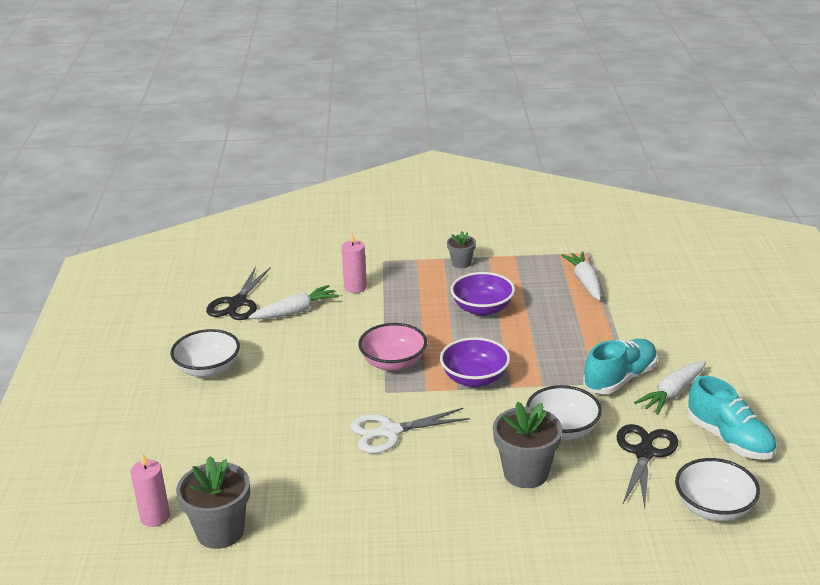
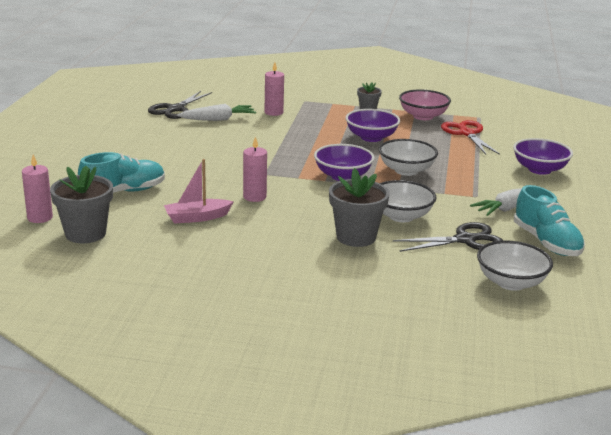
camera: 10 degrees right, 5 degrees down
(208, 369) = (131, 142): white bowl -> white bowl (406, 170)
(337, 479) = (197, 217): none -> pink boat
(389, 432) = (254, 197): white scissors -> pink candle
(393, 363) = (280, 158): pink bowl -> pink bowl (423, 116)
(585, 282) = (466, 133): white carrot -> red scissors
(620, 378) = (467, 193): turquoise shoe -> turquoise shoe (123, 192)
(644, 452) = (466, 240): black scissors -> black scissors turned 45 degrees clockwise
(683, 325) = (539, 169): none -> purple bowl

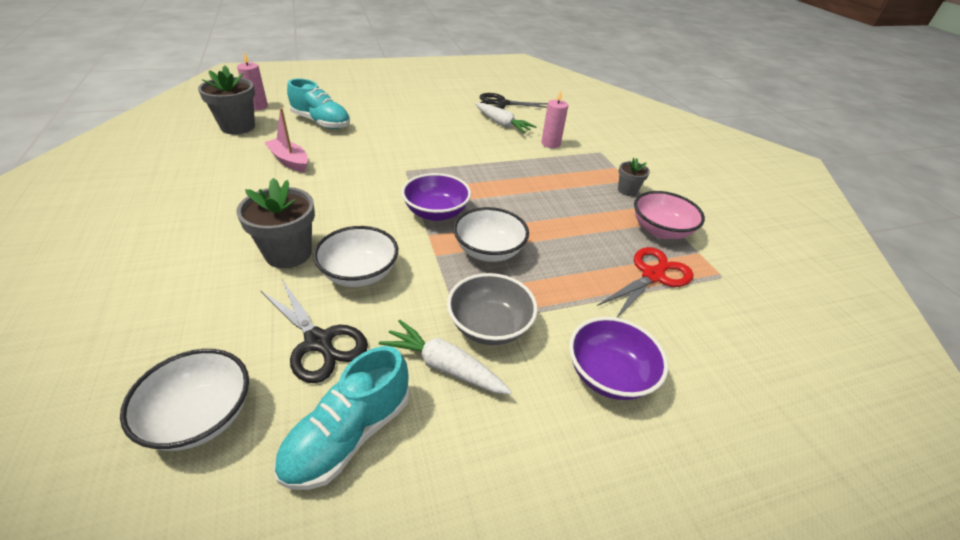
camera: 60 degrees right, 15 degrees up
(254, 197) = (350, 177): pink candle -> none
(371, 137) = (555, 208): purple bowl -> none
(483, 188) = (489, 326): none -> grey bowl

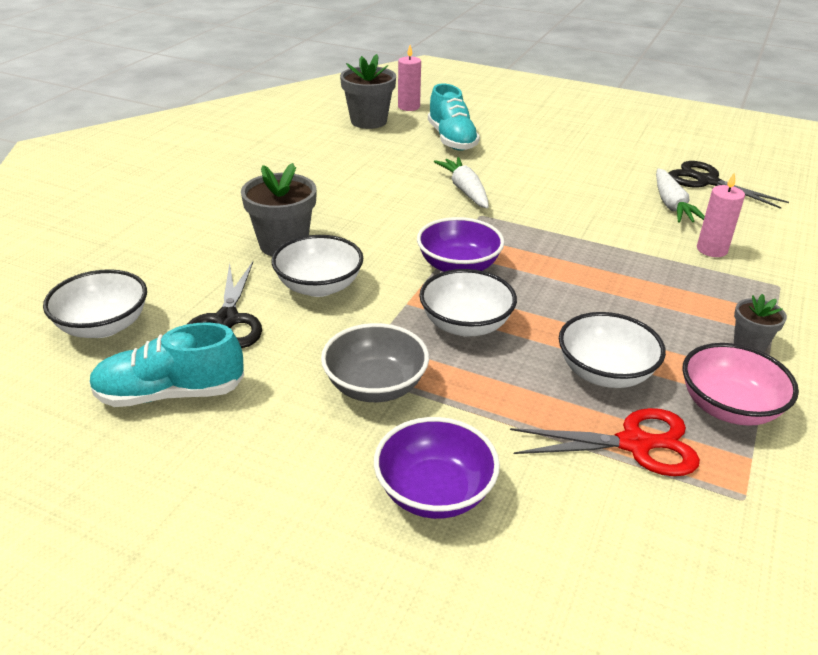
camera: 45 degrees right, 5 degrees down
(289, 161) = (377, 167): pink boat -> none
(444, 366) = (294, 392): white carrot -> white carrot (465, 190)
(592, 241) = (605, 373): none -> white bowl

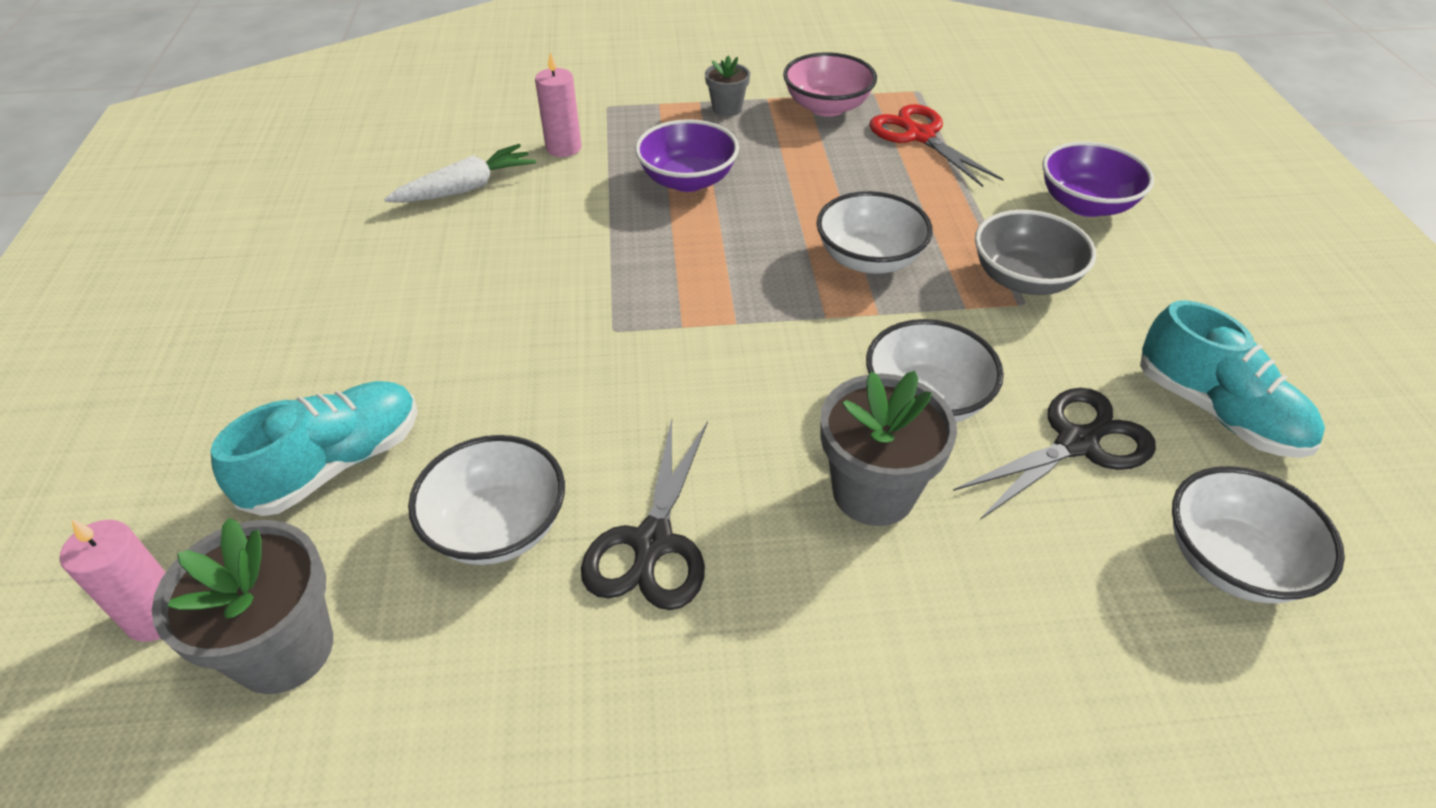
camera: 120 degrees left, 10 degrees up
(458, 266) = (764, 302): purple bowl -> purple bowl (688, 180)
(465, 190) = (545, 371): white carrot -> none
(605, 373) = (849, 165): white bowl -> white bowl (497, 527)
(706, 181) = (372, 176): black scissors -> black scissors (652, 543)

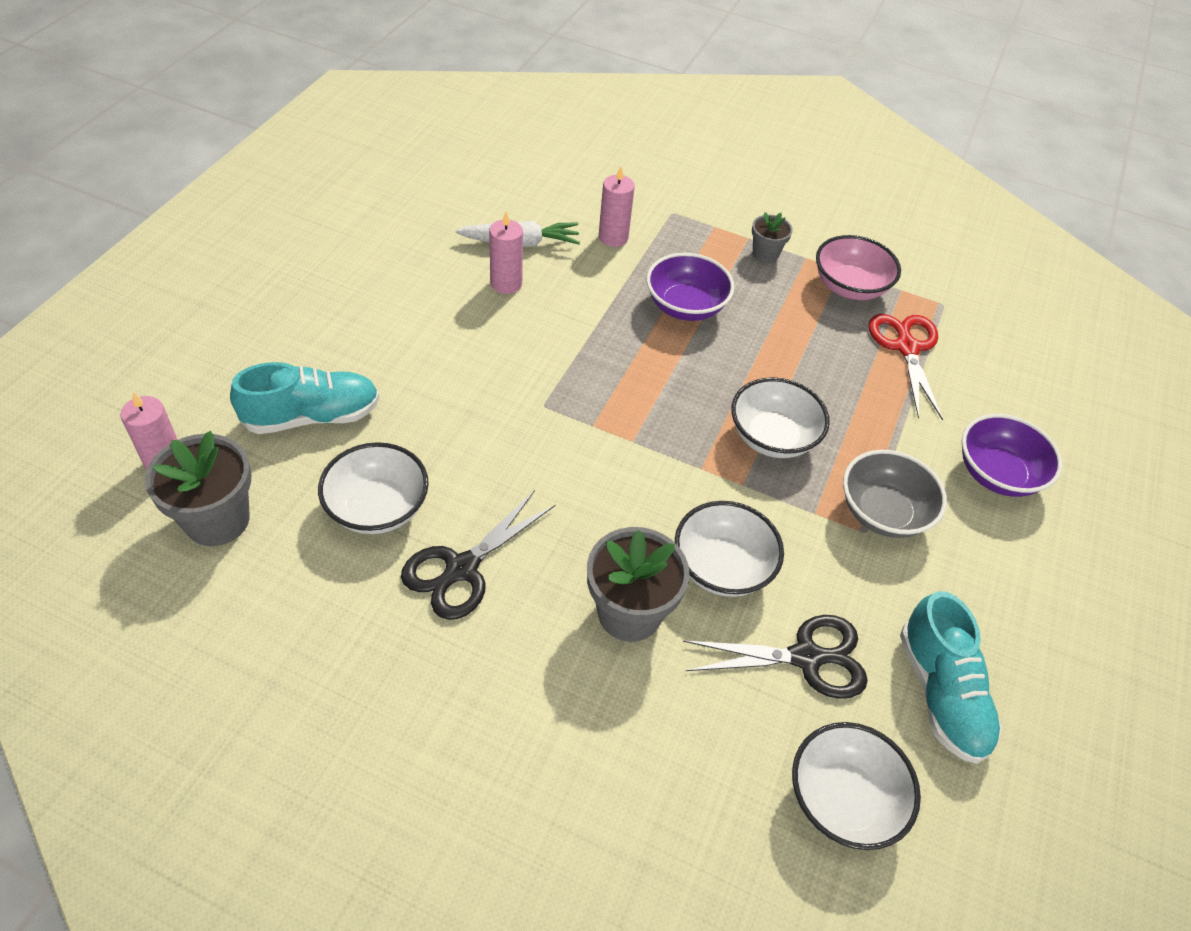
camera: 25 degrees right, 5 degrees up
(479, 231) = (506, 283): none -> pink candle

